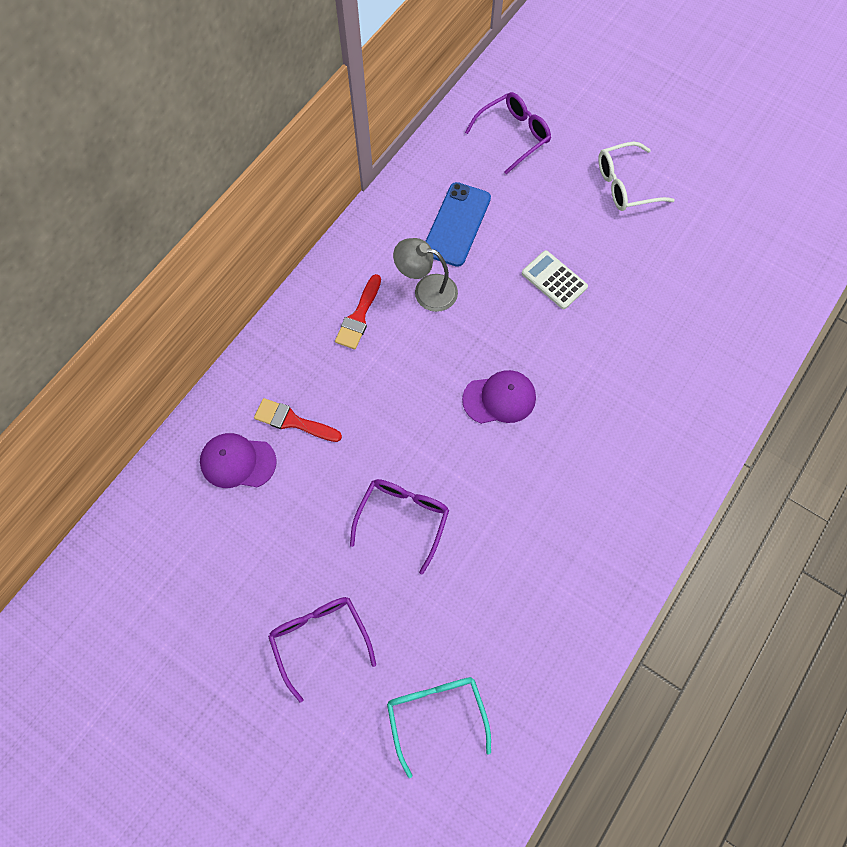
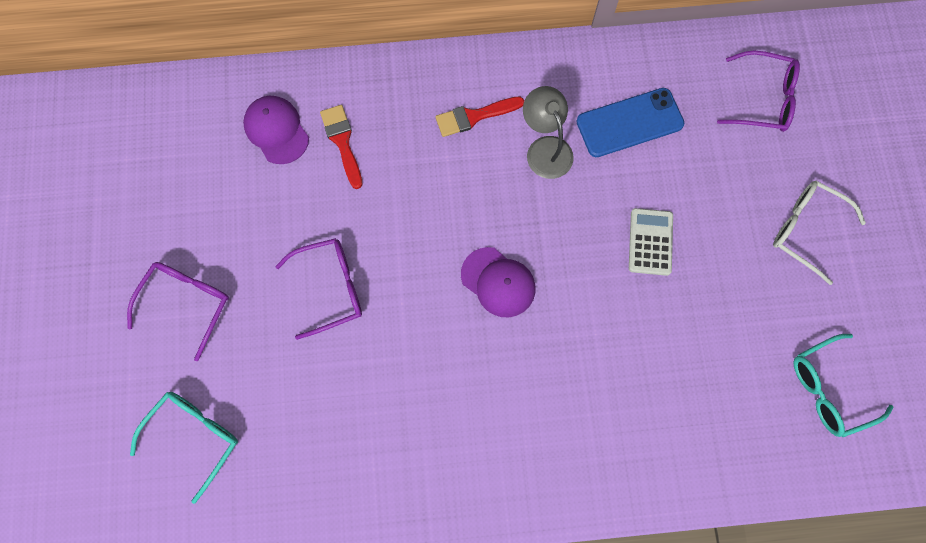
camera: 50 degrees right, 5 degrees up
(742, 258) = (828, 389): none -> turquoise glasses

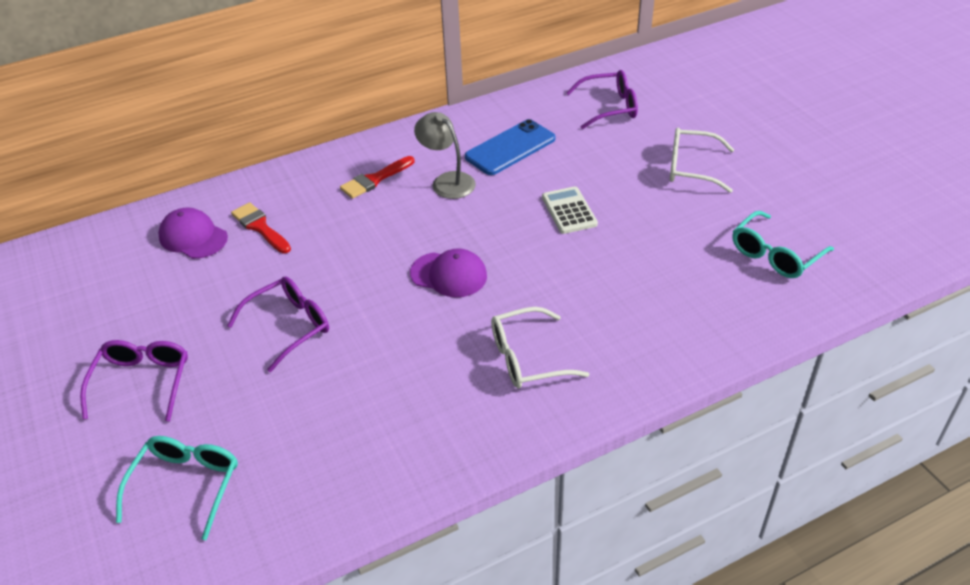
camera: 20 degrees left, 30 degrees down
(529, 419) = (527, 358): none -> white glasses

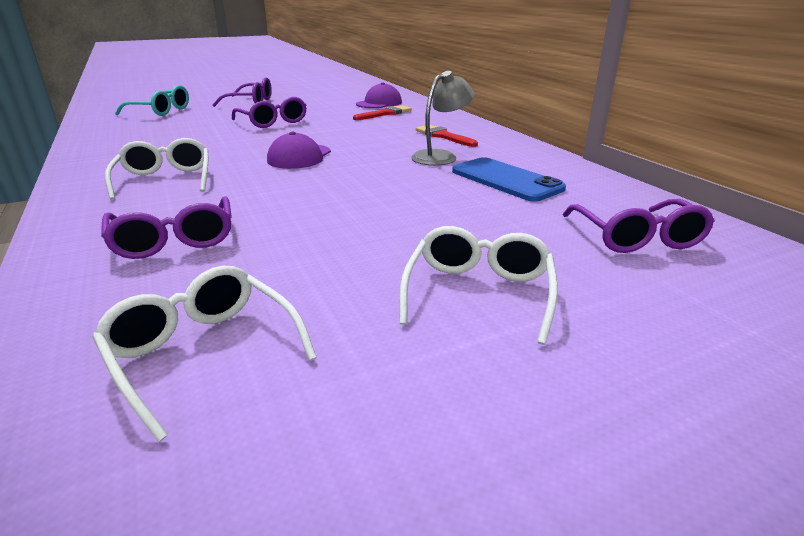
camera: 90 degrees right, 15 degrees down
(569, 211) = (380, 203): white calculator -> none
(658, 306) = (174, 240): none -> purple glasses
(775, 255) = (203, 352): turquoise glasses -> white glasses

